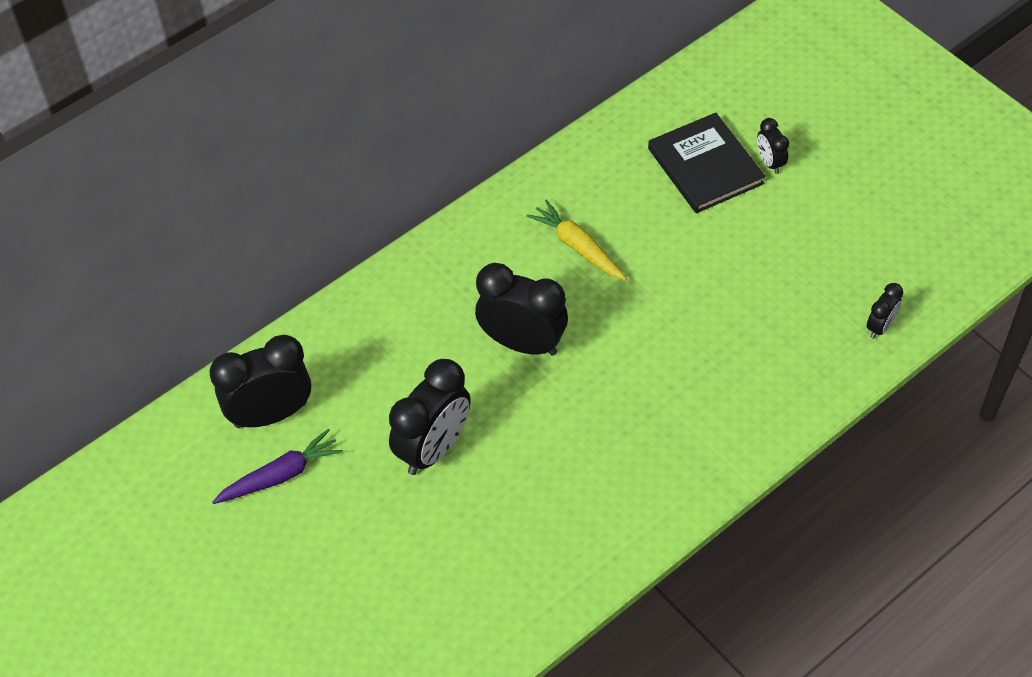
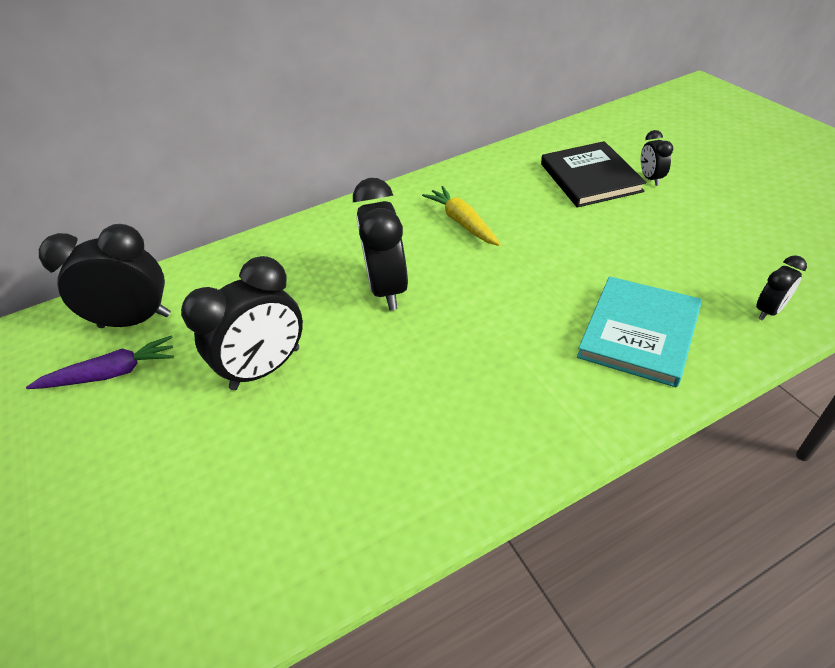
camera: 15 degrees right, 10 degrees down
(522, 343) = (388, 288): black clock -> black clock turned 135 degrees counterclockwise
(768, 365) = (639, 333): none -> turquoise book

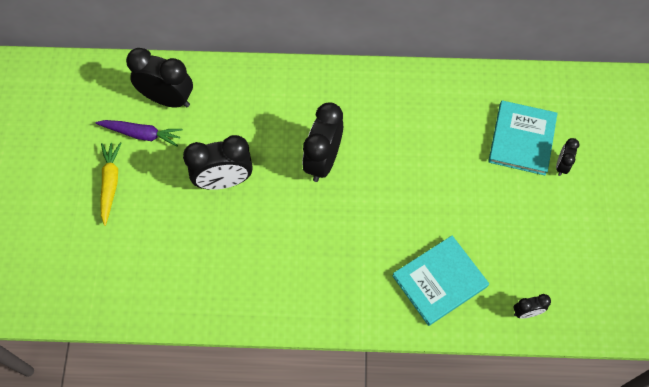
camera: 25 degrees right, 20 degrees up
(462, 222) = (405, 131): yellow carrot -> yellow carrot (110, 184)
(590, 177) = (522, 139): black book -> turquoise book

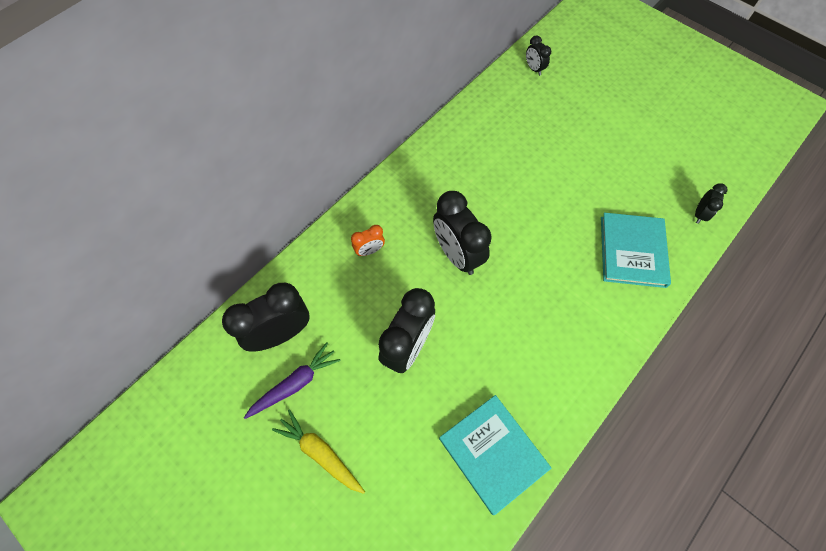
camera: 50 degrees left, 0 degrees up
(274, 103) = (369, 250): none -> orange clock
(522, 139) = (553, 113): turquoise book -> turquoise book (493, 453)
(561, 165) = (595, 107): black clock -> black clock (534, 69)

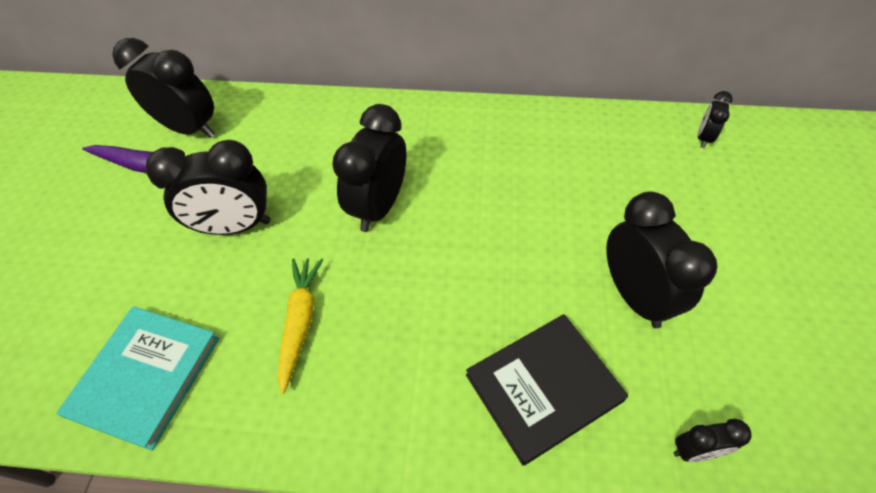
camera: 55 degrees right, 10 degrees down
(320, 453) = (77, 224): yellow carrot -> yellow carrot (300, 322)
(369, 250) = (325, 137): orange clock -> none
(608, 176) = (634, 295): none -> black clock
(632, 251) = (543, 387): turquoise book -> black book

